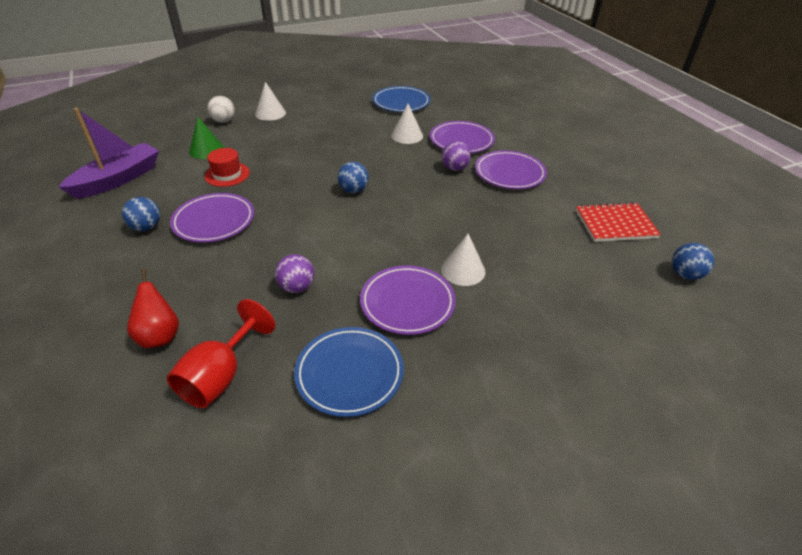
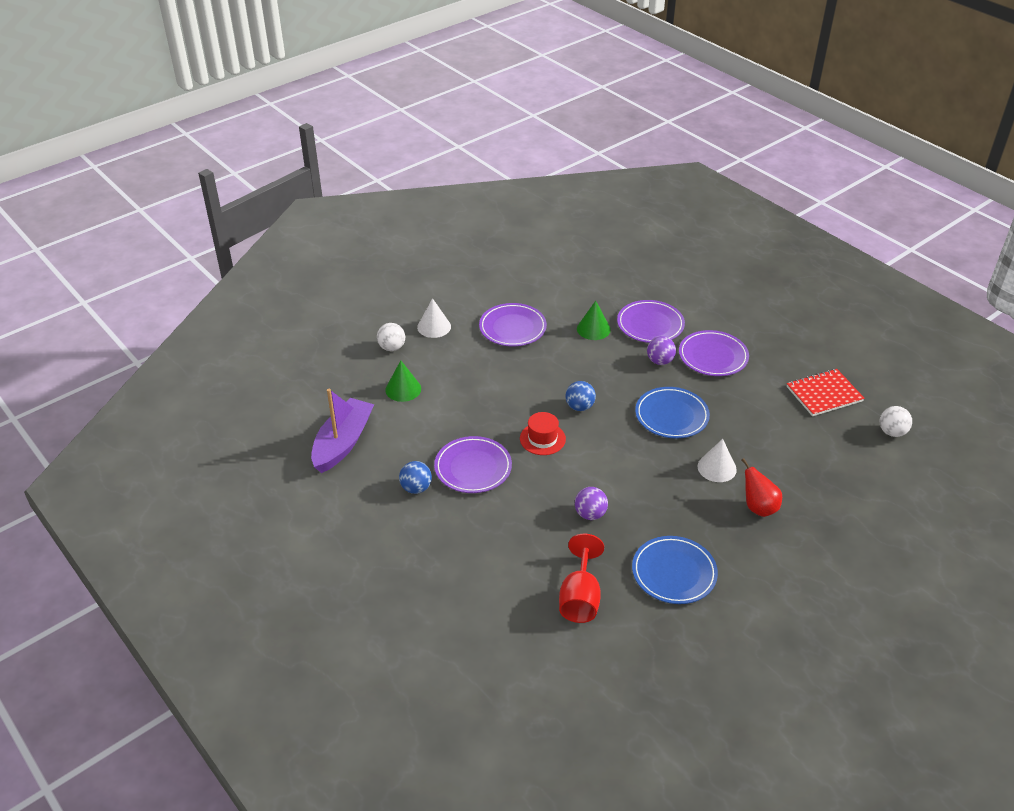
camera: 15 degrees left, 0 degrees up
(160, 336) = (509, 580): red pear -> red pear (758, 507)
(227, 174) = (446, 414): red hat -> red hat (542, 439)
(401, 102) = (563, 284): blue plate -> blue plate (671, 416)
(407, 135) = (593, 329): white cone -> green cone
(407, 302) = (687, 507): purple plate -> purple plate (512, 328)
(685, 274) = (892, 432): blue ball -> white ball

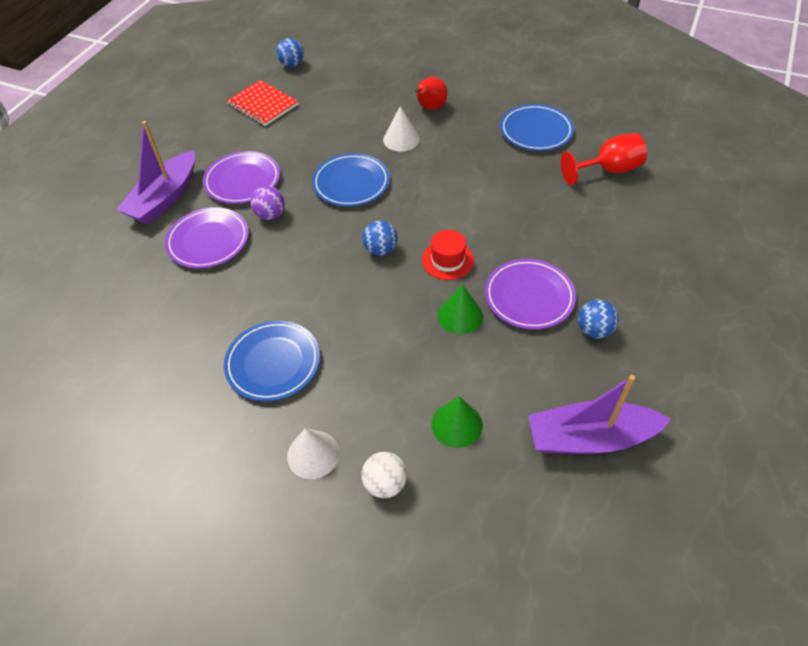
camera: 115 degrees left, 10 degrees up
(512, 328) = (273, 363): purple plate -> blue plate
(590, 514) = (517, 194): purple ball -> none
(593, 329) = (239, 285): green cone -> green cone (460, 315)
(715, 313) = (165, 198): none -> purple boat
(892, 432) = (292, 64): white ball -> blue ball

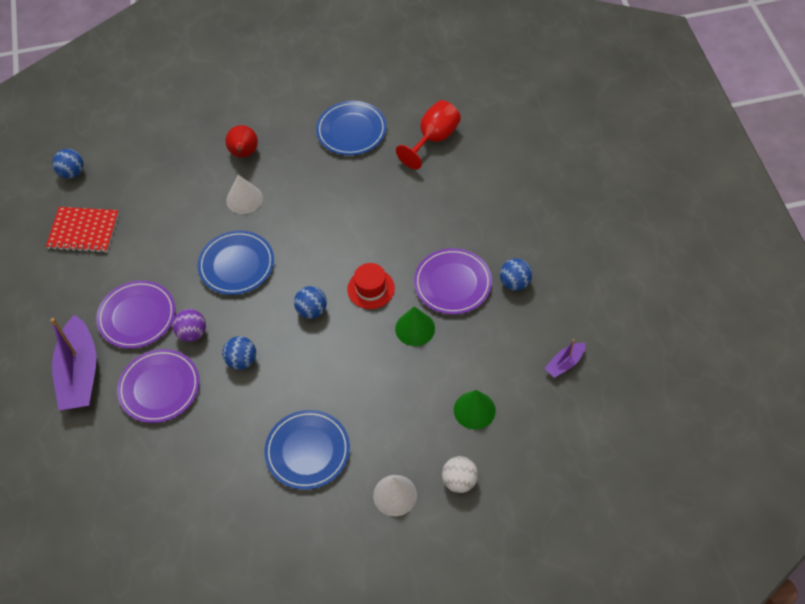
camera: 35 degrees left, 5 degrees up
(288, 257) = (242, 360): none -> blue ball
(590, 438) = (565, 363): purple boat -> purple boat, size x0.48

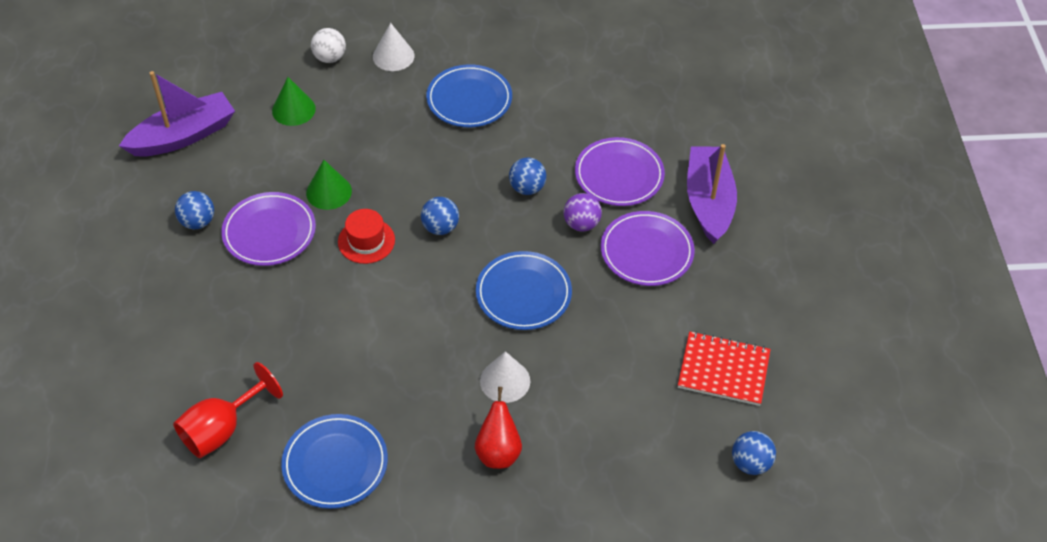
camera: 175 degrees left, 5 degrees down
(565, 363) = (183, 136): purple boat -> purple boat, size x2.10

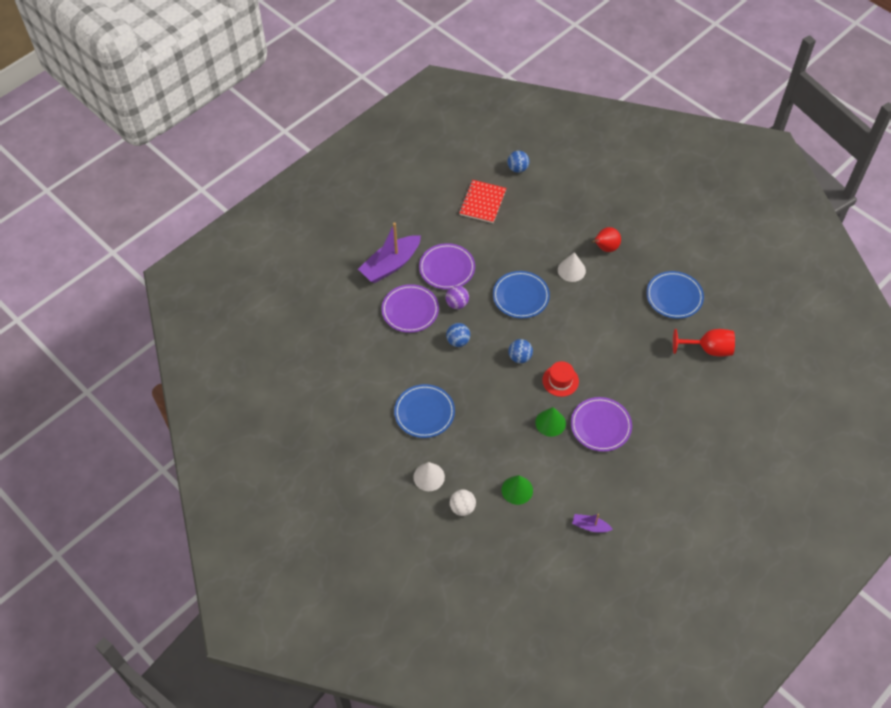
camera: 130 degrees left, 5 degrees up
(183, 136) = (590, 526): purple boat -> purple boat, size x0.48
(198, 222) = (630, 463): blue ball -> none
(723, 370) = (482, 202): red notebook -> red notebook turned 45 degrees clockwise

